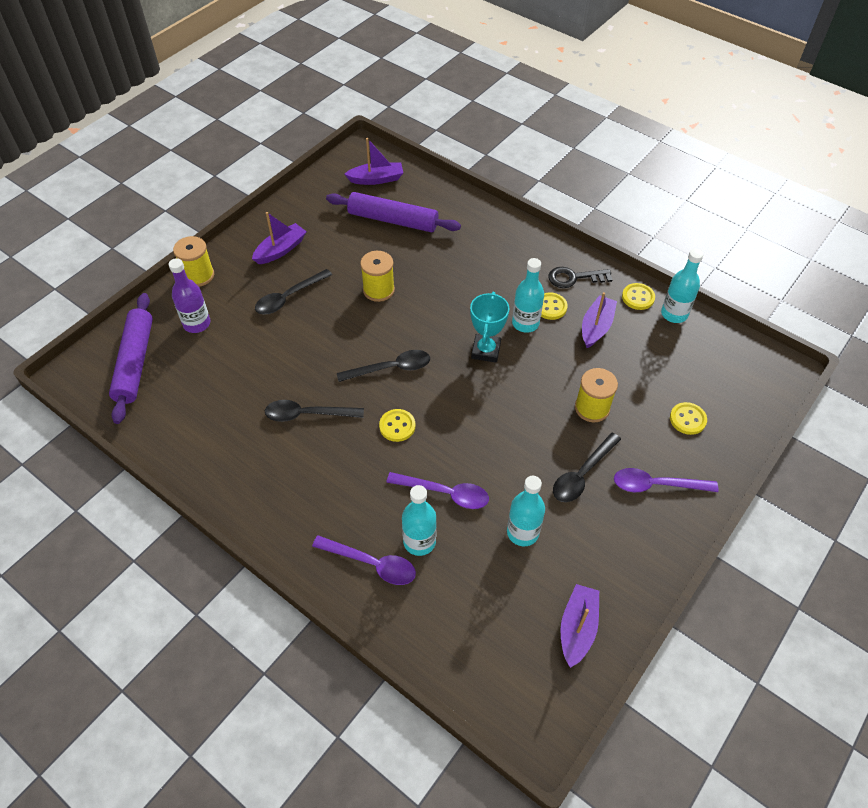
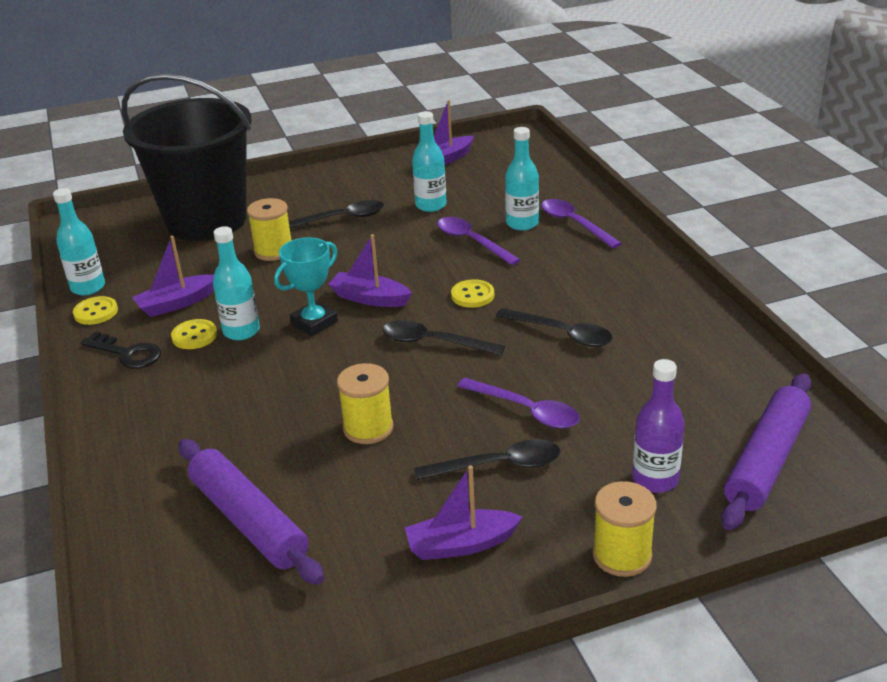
camera: 145 degrees left, 20 degrees down
(376, 179) = (195, 613): purple boat -> purple boat (370, 298)
(656, 485) = (291, 197): purple spoon -> purple spoon (526, 410)
(687, 419) = (206, 221): yellow button -> black bucket

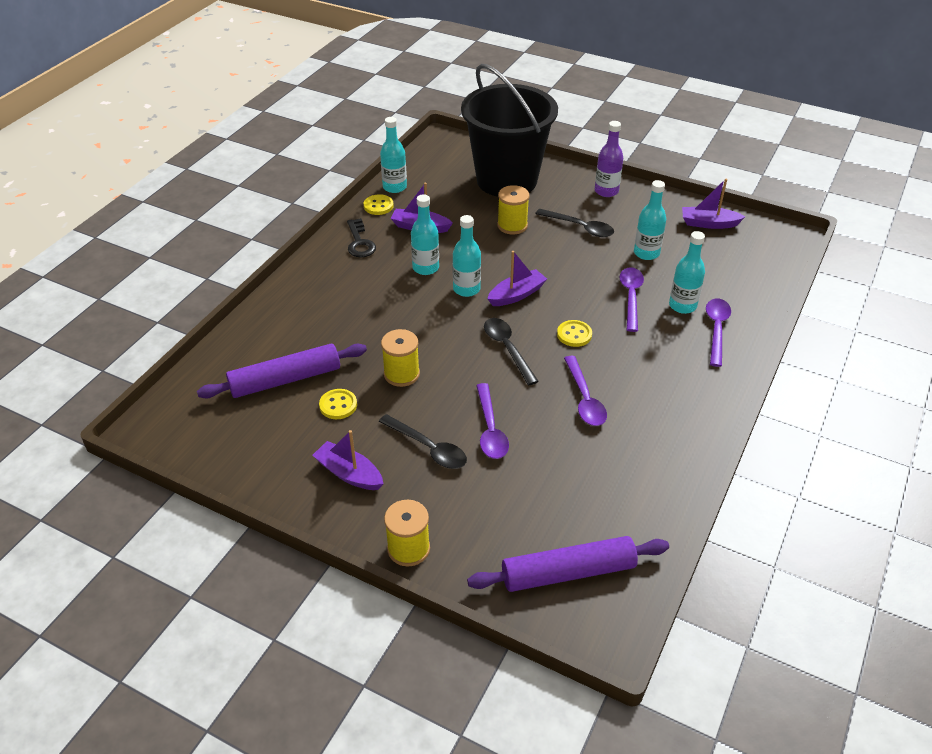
camera: 45 degrees right, 10 degrees up
(194, 336) = (401, 254): yellow button -> yellow button (338, 405)
(248, 521) = (285, 379): purple rolling pin -> purple rolling pin turned 60 degrees clockwise
(314, 323) = (466, 289): turquoise trophy -> turquoise bottle
(370, 298) = (516, 295): purple boat -> purple boat turned 75 degrees clockwise
(561, 334) = (584, 399): black spoon -> purple spoon
(655, 479) = (490, 526): purple bottle -> purple bottle (606, 191)

